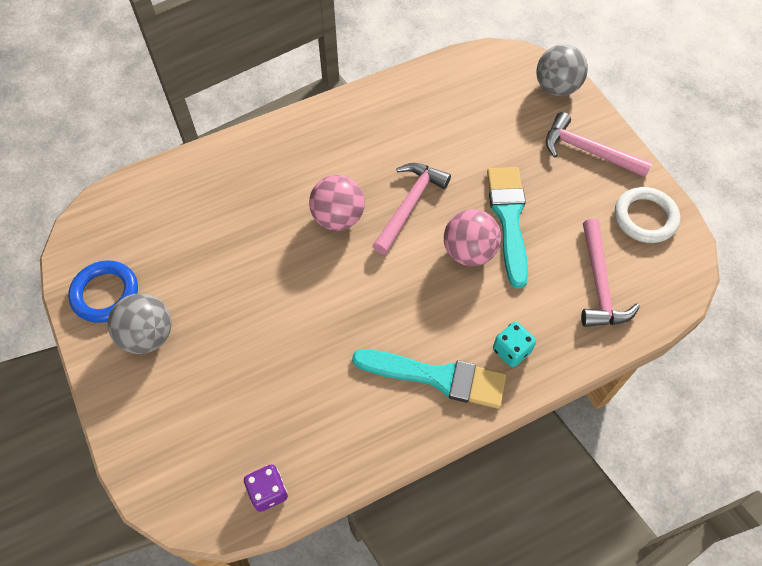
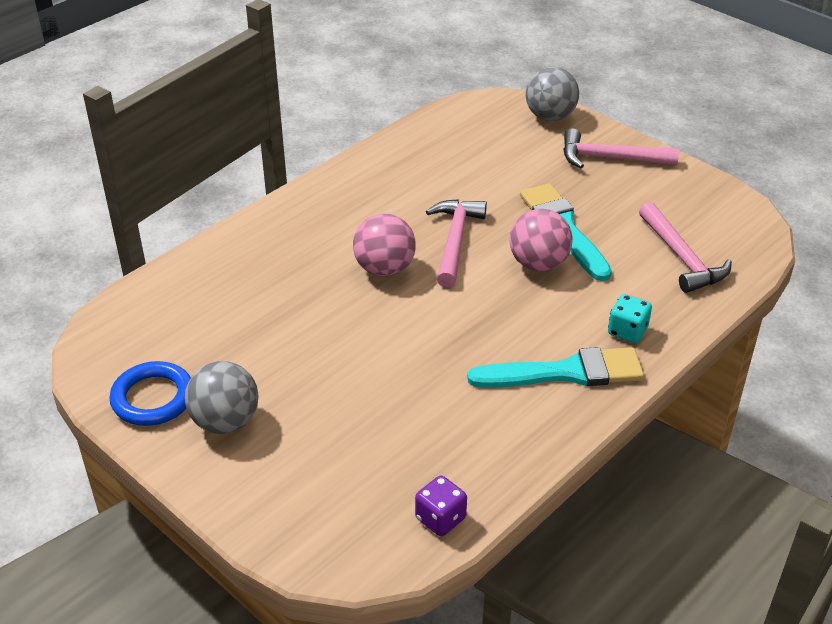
camera: 20 degrees left, 20 degrees down
(645, 218) = (694, 196): white ring -> none

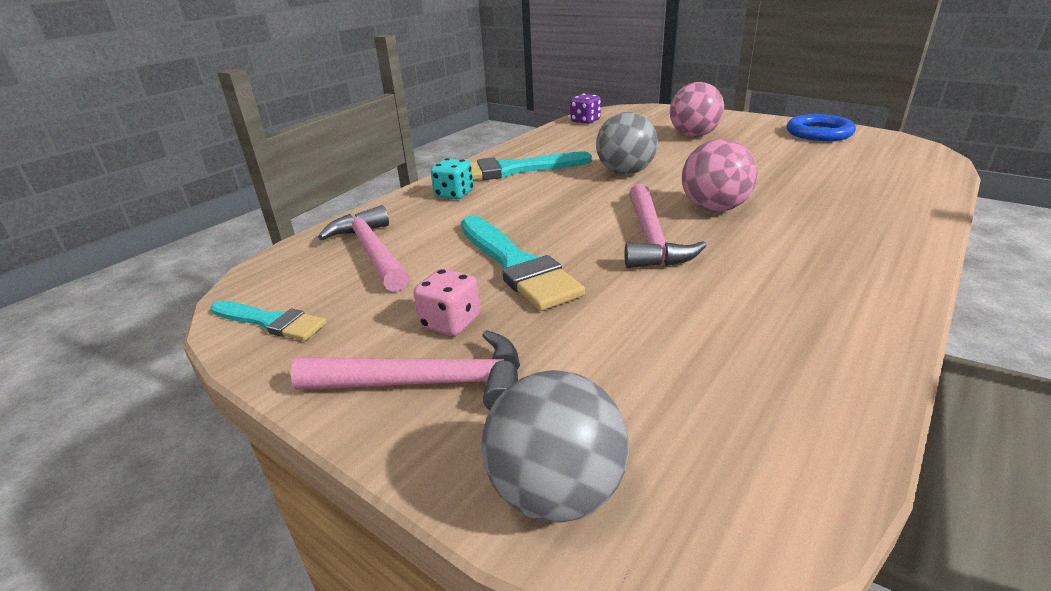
camera: 175 degrees right, 10 degrees down
(225, 421) = (753, 131): grey ball -> grey ball (625, 172)
(538, 264) = (544, 229): pink ball -> pink ball (693, 135)
(604, 189) = (450, 322): none -> pink dice
(721, 203) = (271, 322): none -> turquoise brush

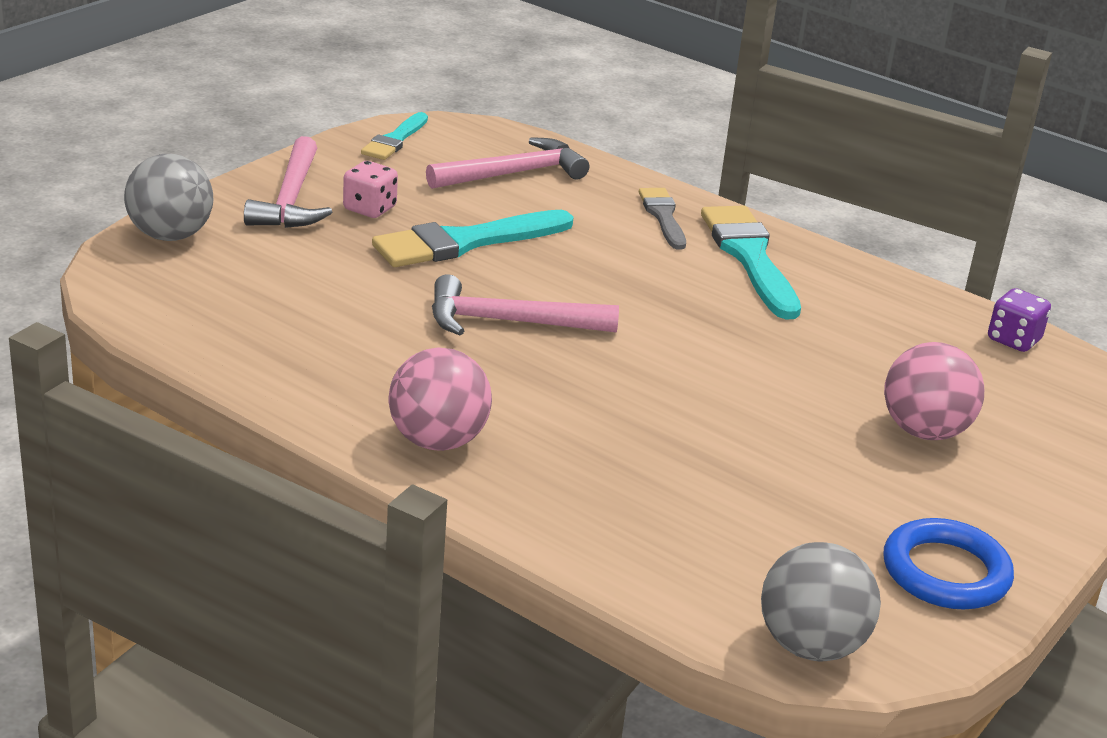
camera: 85 degrees right, 0 degrees up
(454, 194) = (663, 216): turquoise dice -> grey brush
(625, 172) = (732, 338): grey ball -> grey ball (811, 646)
(714, 209) = (588, 379): pink ball -> pink ball (438, 441)

